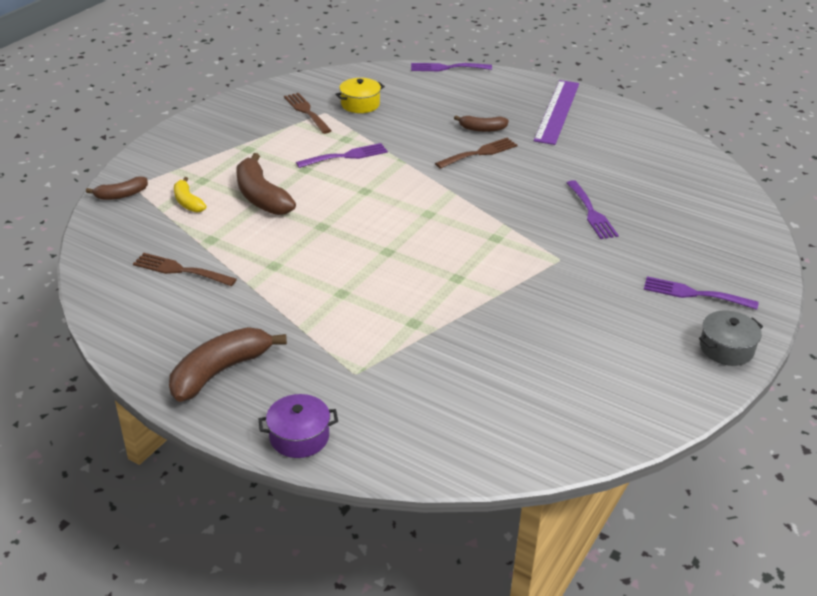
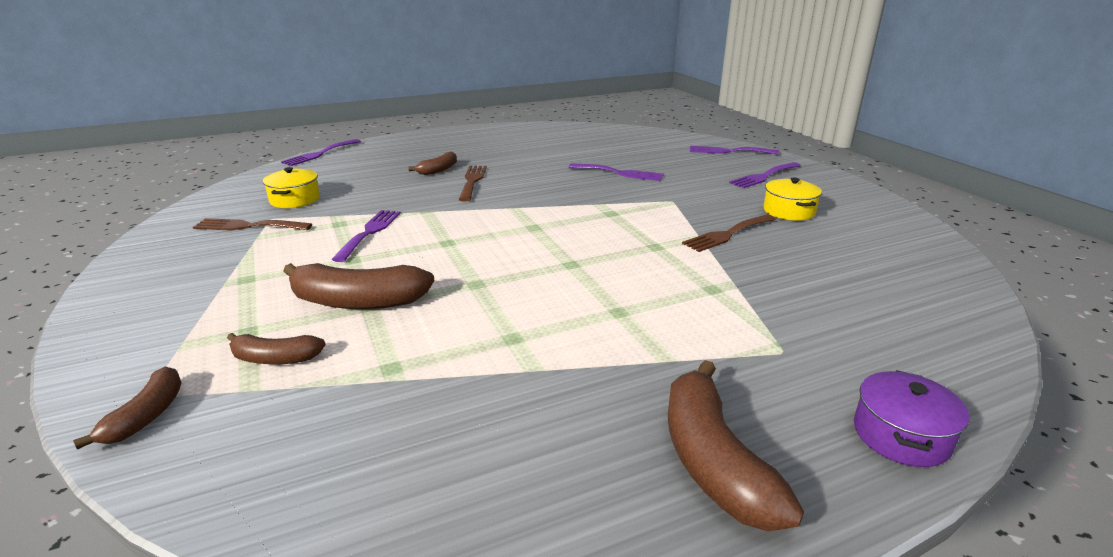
camera: 55 degrees left, 10 degrees down
(180, 270) = (426, 420): brown fork -> brown fork (727, 234)
(188, 202) = (275, 359): yellow banana -> brown banana
(557, 111) = (463, 143): purple ruler -> none
(615, 328) = (789, 211): none -> yellow pot
(726, 348) = (841, 187): grey pot -> none
(744, 254) = (728, 151): none -> purple fork

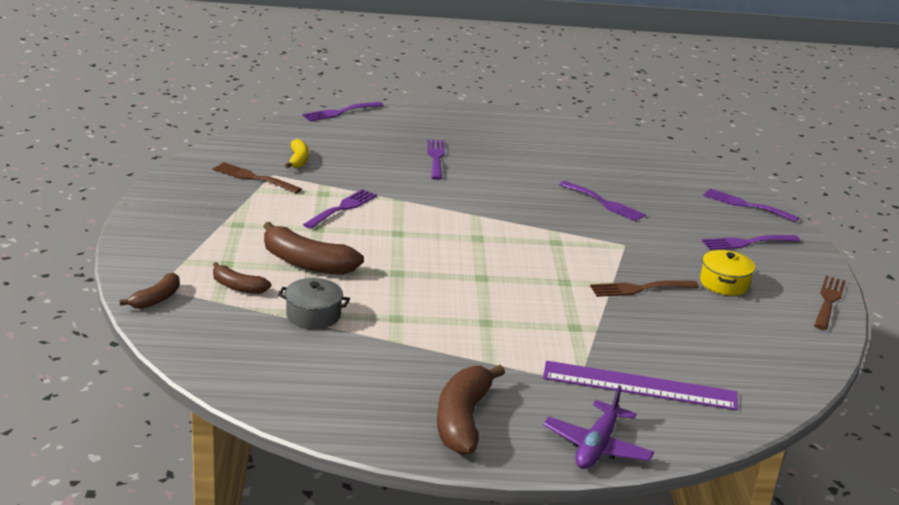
camera: 20 degrees right, 0 degrees up
(295, 200) = (298, 160): yellow pot -> yellow banana
(402, 367) = (313, 315): none -> grey pot
(438, 170) = (436, 157): brown banana -> purple fork
(472, 181) = (458, 178): brown fork -> brown fork (829, 300)
(845, 334) = (639, 385): none -> purple ruler
(901, 435) = (596, 446): purple pot -> purple plane

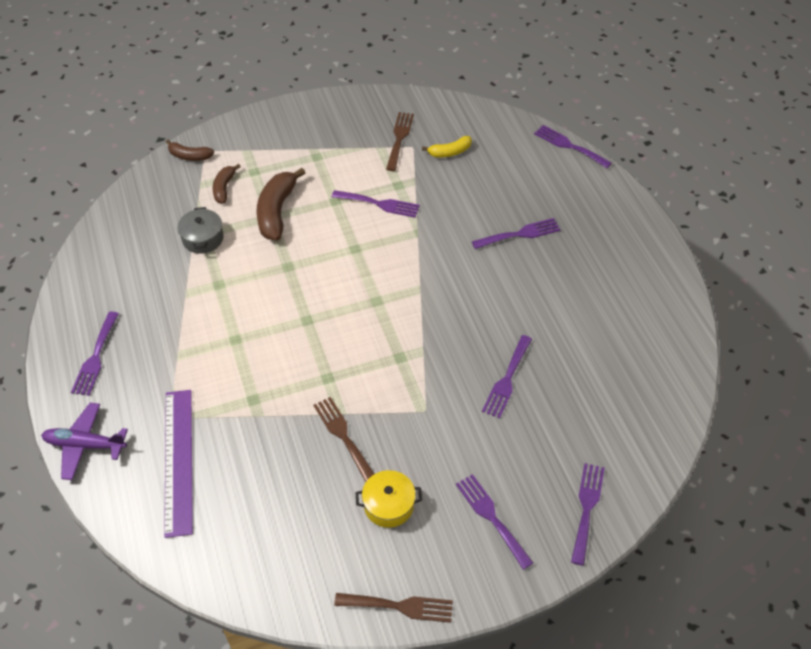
camera: 75 degrees right, 25 degrees up
(463, 420) = (95, 357): brown banana -> purple fork

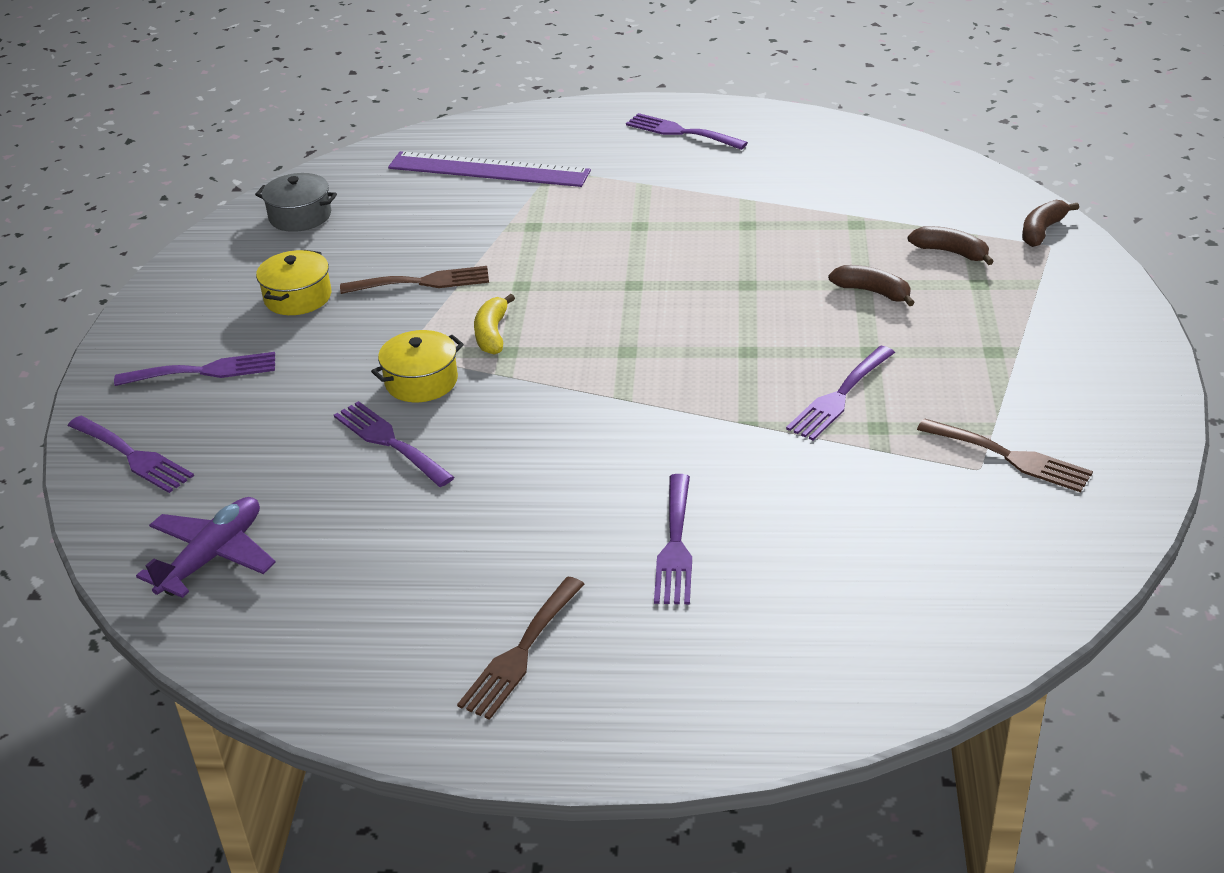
camera: 115 degrees right, 15 degrees down
(85, 445) = (558, 119): purple plane -> purple plane (213, 557)
(203, 238) = (847, 222): grey pot -> grey pot (300, 216)
(277, 211) = (873, 292): brown banana -> brown banana, size x0.57
(400, 606) = (173, 281): brown fork -> brown fork (520, 653)
(447, 389) = (421, 381): none -> yellow pot
(450, 152) = (945, 513): yellow banana -> yellow banana (492, 334)
(569, 146) = (896, 704): purple fork -> none

